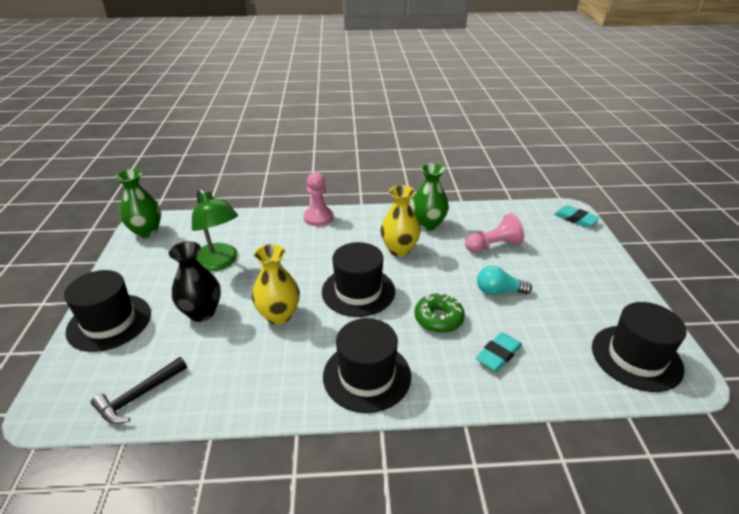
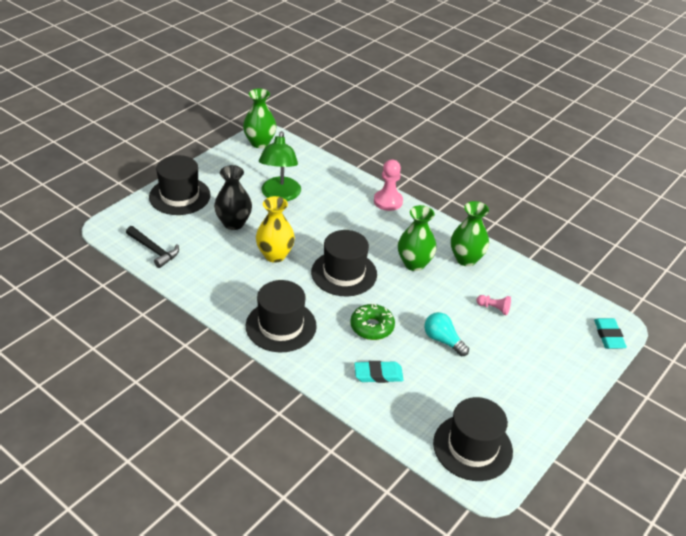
camera: 40 degrees right, 5 degrees up
(138, 396) = (154, 250): black hammer -> black hammer turned 135 degrees counterclockwise
(399, 249) = (414, 264): yellow vase -> green vase
(493, 246) = (494, 308): pink pawn -> pink pawn, size x0.58

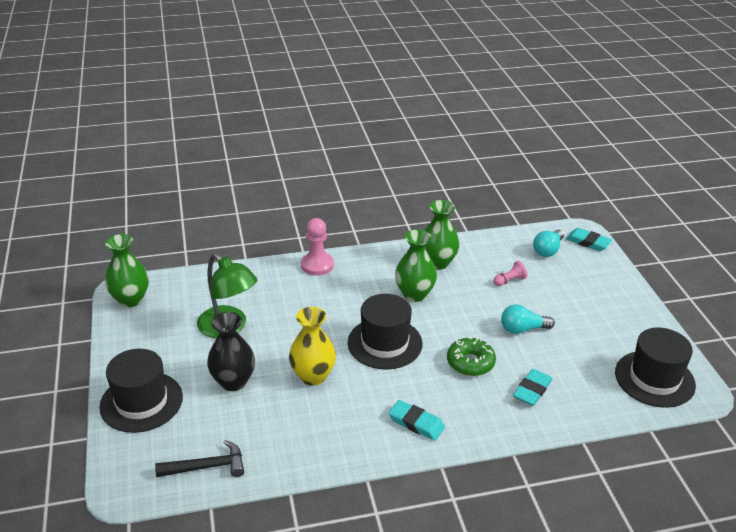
camera: 50 degrees left, 5 degrees down
(281, 326) = (416, 423): black hat -> turquoise eraser
(564, 315) = (548, 250): none -> turquoise light bulb

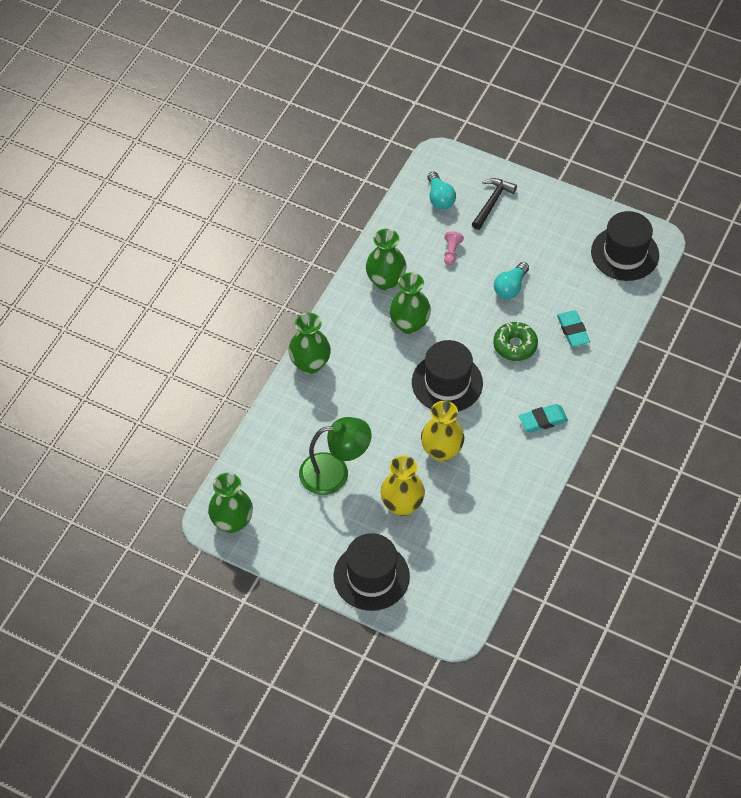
camera: 50 degrees left, 20 degrees up
(207, 467) = (476, 569): black hammer -> black hammer (492, 202)
(233, 382) = (402, 505): black vase -> yellow vase
(317, 265) = (310, 364): pink pawn -> green vase
(588, 242) = (455, 164): turquoise eraser -> none

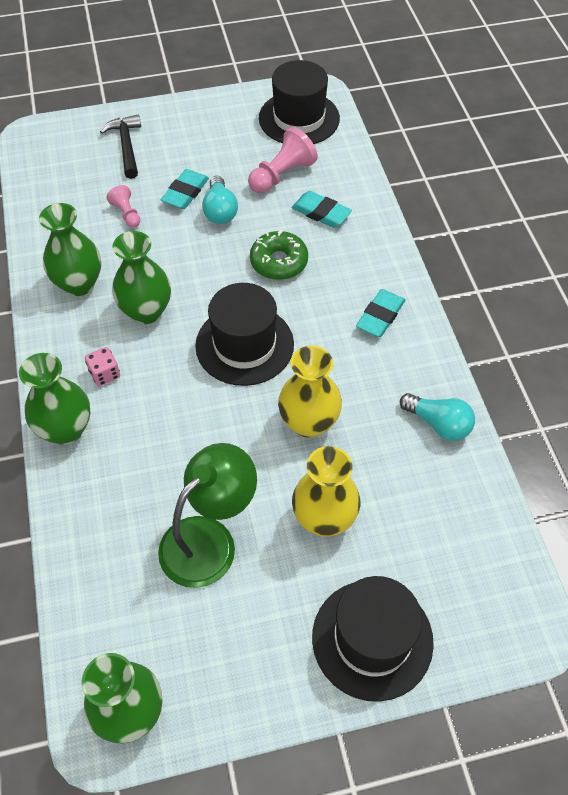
camera: 40 degrees left, 0 degrees up
(355, 346) = (105, 374): none -> pink dice
(439, 198) = (67, 172): turquoise light bulb -> turquoise light bulb (438, 424)
(500, 260) = (185, 192): none -> turquoise eraser
(573, 288) = (282, 175): none -> pink pawn

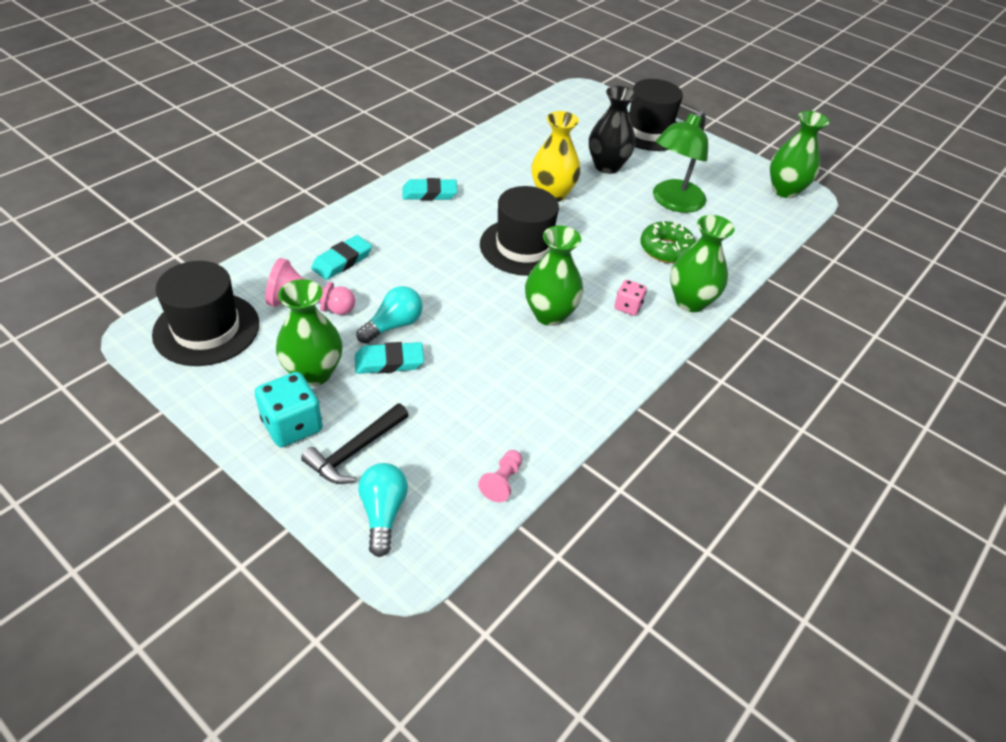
camera: 130 degrees left, 10 degrees down
(79, 284) = (567, 374): green vase -> green vase (313, 373)
(126, 214) = (455, 390): pink pawn -> pink pawn (502, 482)
(173, 128) = (292, 425): none -> turquoise dice
(209, 539) = (673, 202): green lamp -> green lamp turned 60 degrees counterclockwise
(279, 262) = (423, 263): green donut -> green donut (666, 249)
(321, 212) = (342, 261): turquoise eraser -> turquoise eraser turned 45 degrees clockwise
(324, 518) = (607, 166): yellow vase -> black vase
(438, 424) = (494, 145): turquoise light bulb -> turquoise light bulb (383, 513)

